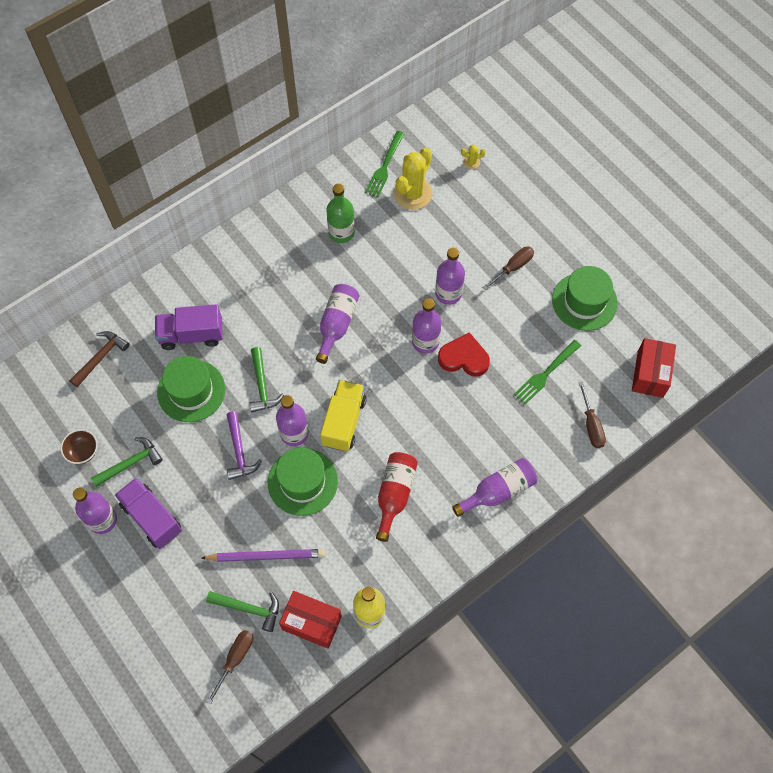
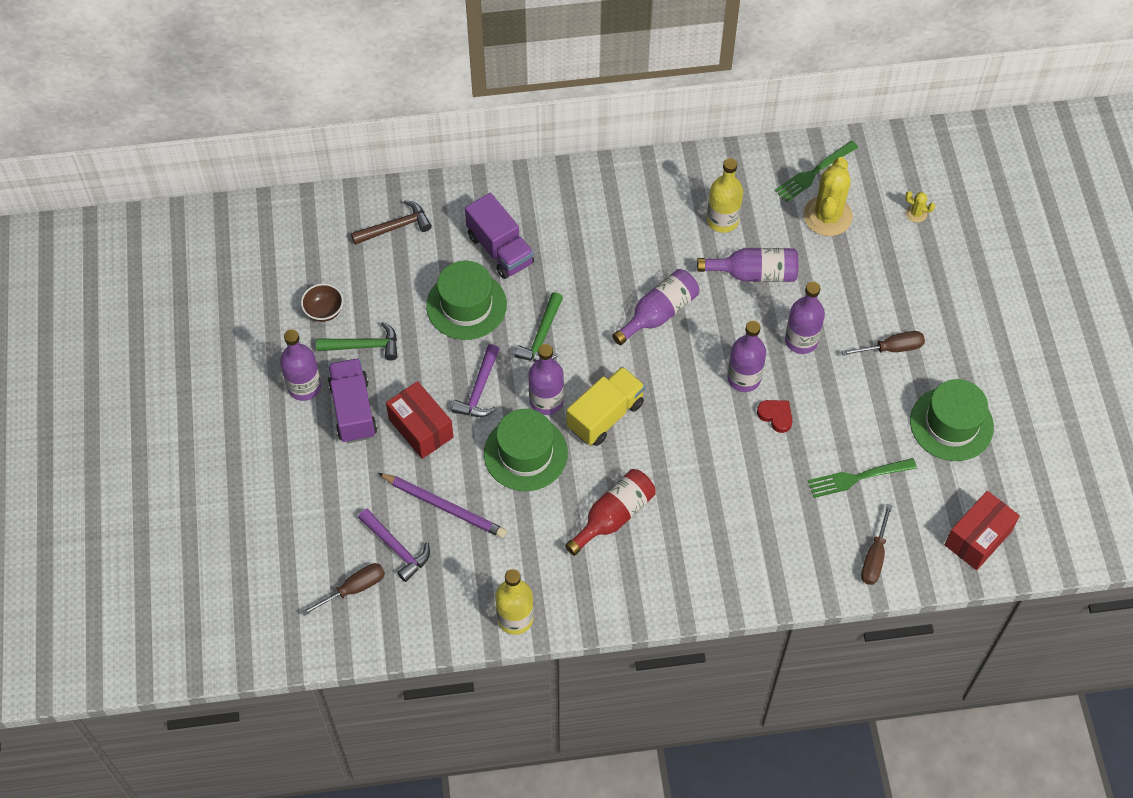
camera: 30 degrees right, 5 degrees down
(191, 335) = (500, 249): purple truck -> purple truck turned 150 degrees counterclockwise
(249, 609) = (396, 548): green hammer -> purple hammer
(312, 623) = (451, 595): red box -> red box (421, 428)
(341, 232) = (722, 220): green bottle -> yellow bottle
(412, 193) = (827, 216): yellow cactus -> yellow cactus turned 45 degrees counterclockwise
(464, 358) = (776, 416): red heart -> red heart, size x0.61
(498, 491) = (727, 570): purple bottle -> purple bottle (754, 273)

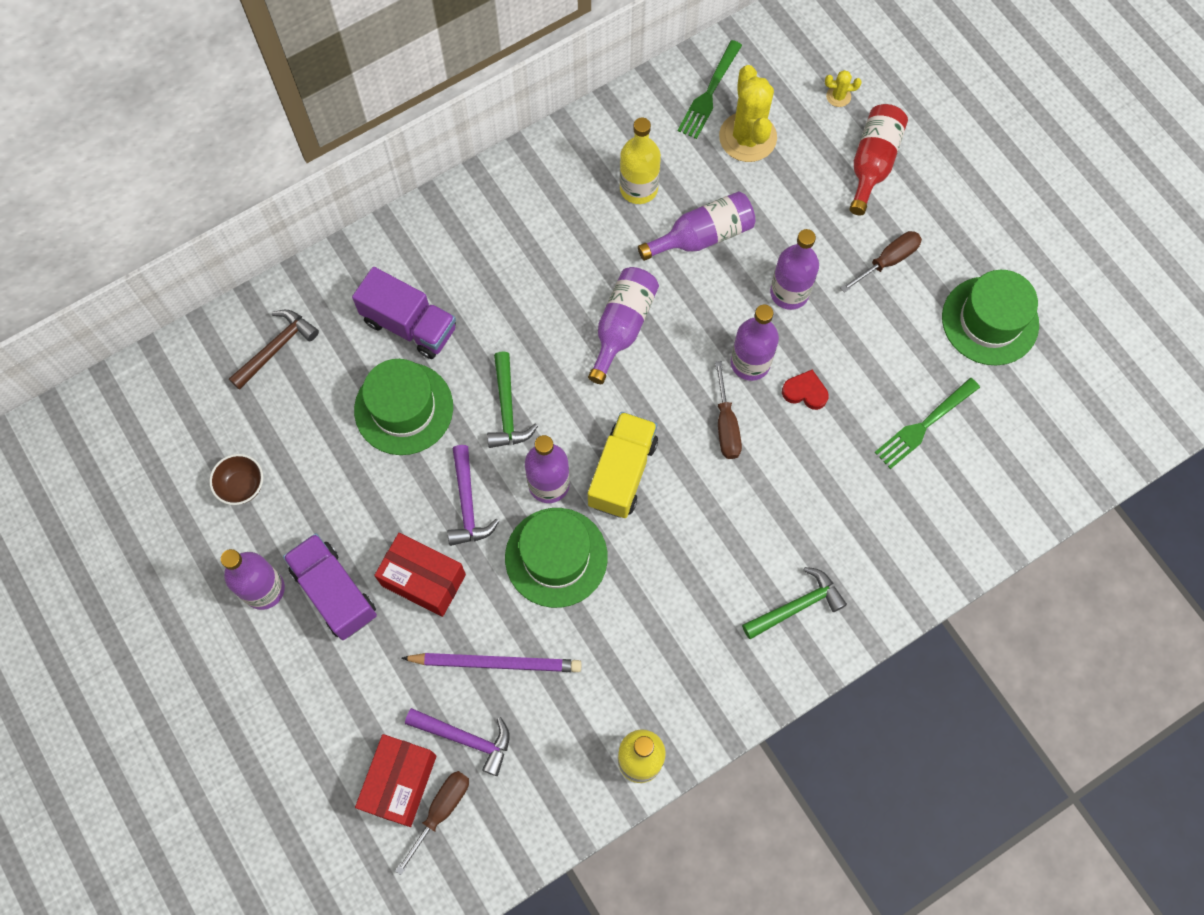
camera: 25 degrees left, 10 degrees up
(364, 346) = (309, 508): green hammer -> green hammer (796, 606)
(613, 516) = (689, 588): red bottle -> red bottle (872, 163)
(874, 556) = (985, 508): brown screwdriver -> brown screwdriver (726, 424)
(978, 538) = (1079, 438): red box -> red box (400, 782)

